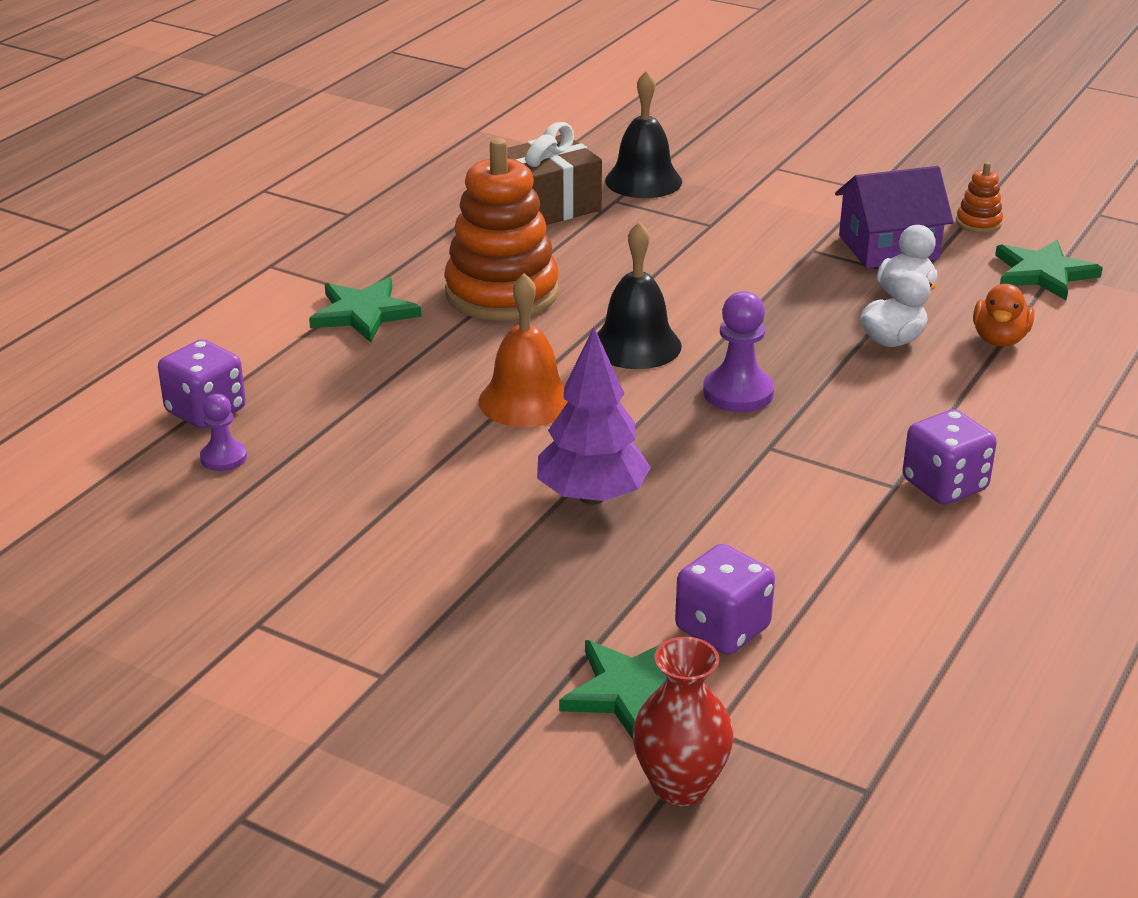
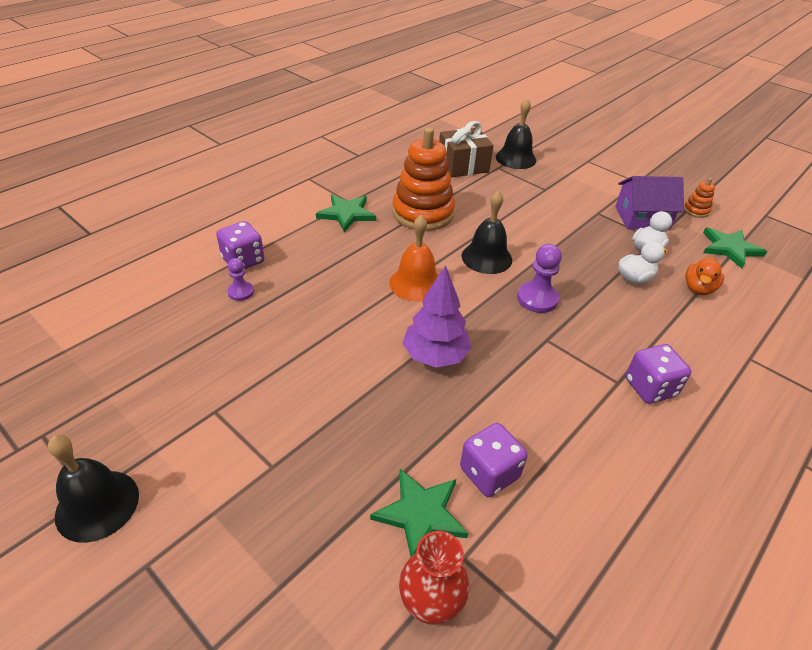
camera: 10 degrees right, 10 degrees up
(125, 765) = (97, 505): none -> black bell

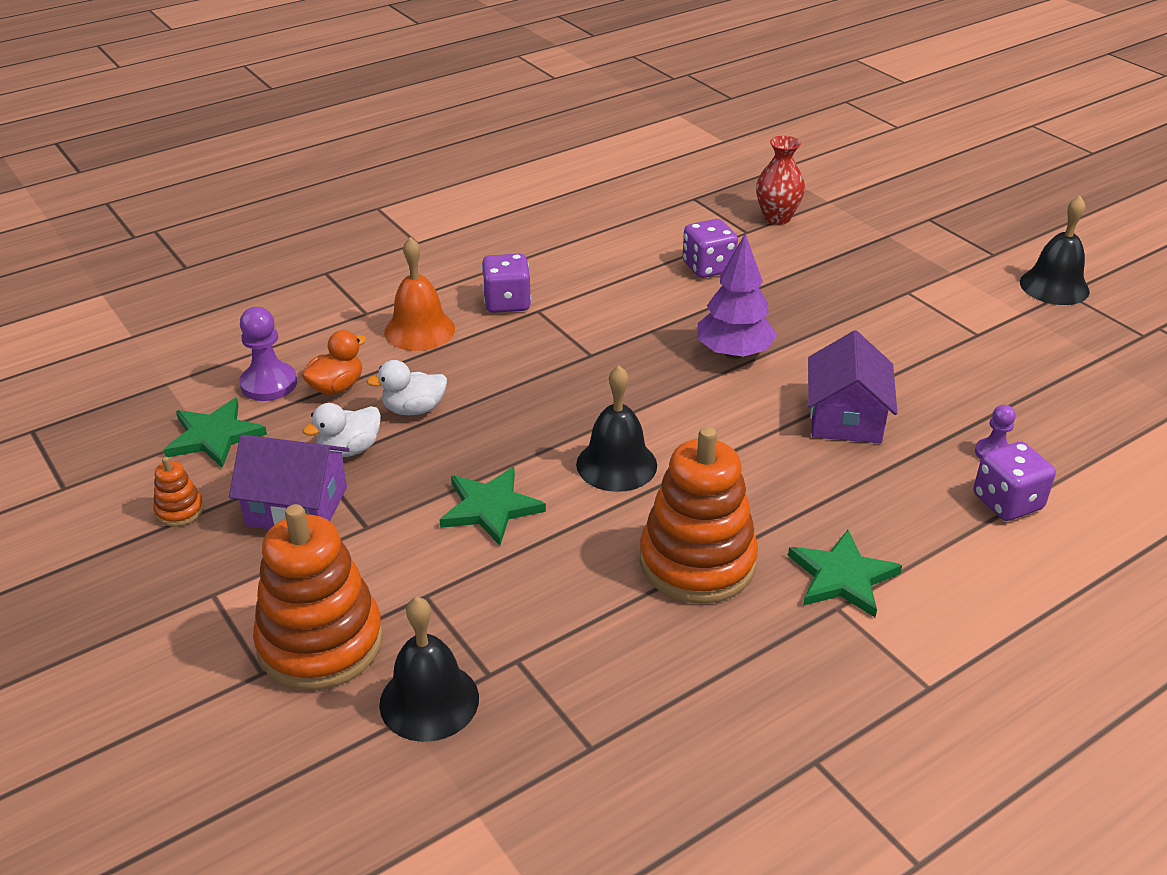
camera: 165 degrees left, 5 degrees down
(342, 307) = (845, 417): none -> purple house
(416, 283) = (738, 437): orange bell -> orange bell (419, 330)
(421, 514) = (775, 253): green star -> green star (490, 508)
(463, 165) = (568, 689): brown gift -> none
(537, 299) = (574, 399): purple pawn -> purple pawn (269, 384)
(574, 170) = (320, 642): none -> orange stacking toy

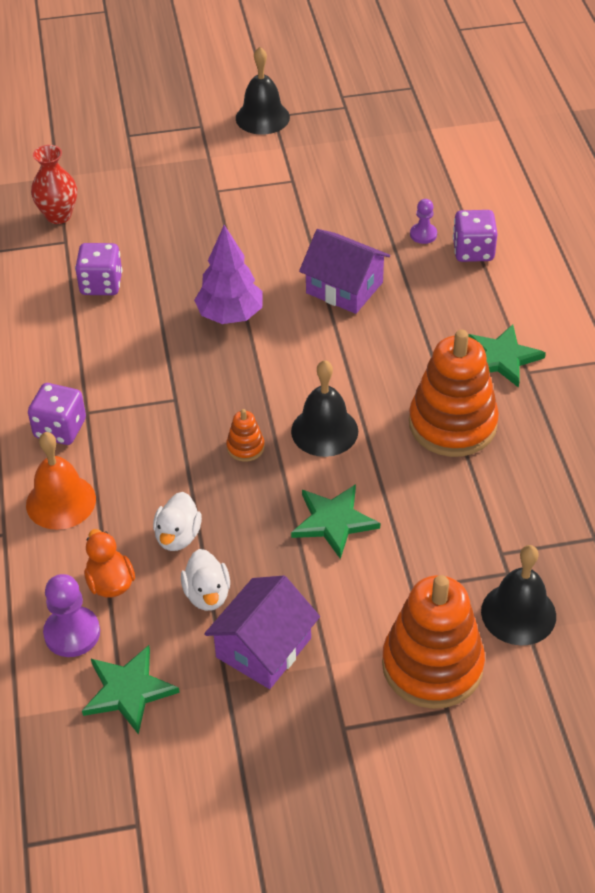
camera: 65 degrees left, 10 degrees up
(179, 510) = (223, 735): orange stacking toy -> orange stacking toy (245, 447)

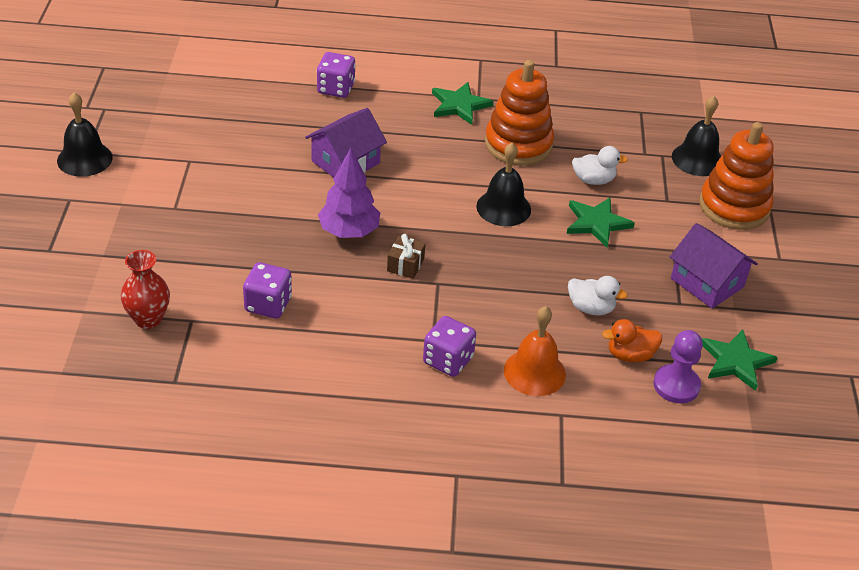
camera: 80 degrees left, 5 degrees down
(194, 368) = (405, 265): none -> brown gift
(207, 594) = (652, 302): white duck -> white duck (593, 180)
(245, 447) = (507, 253): orange stacking toy -> none
(423, 234) = (302, 107): purple pawn -> none

